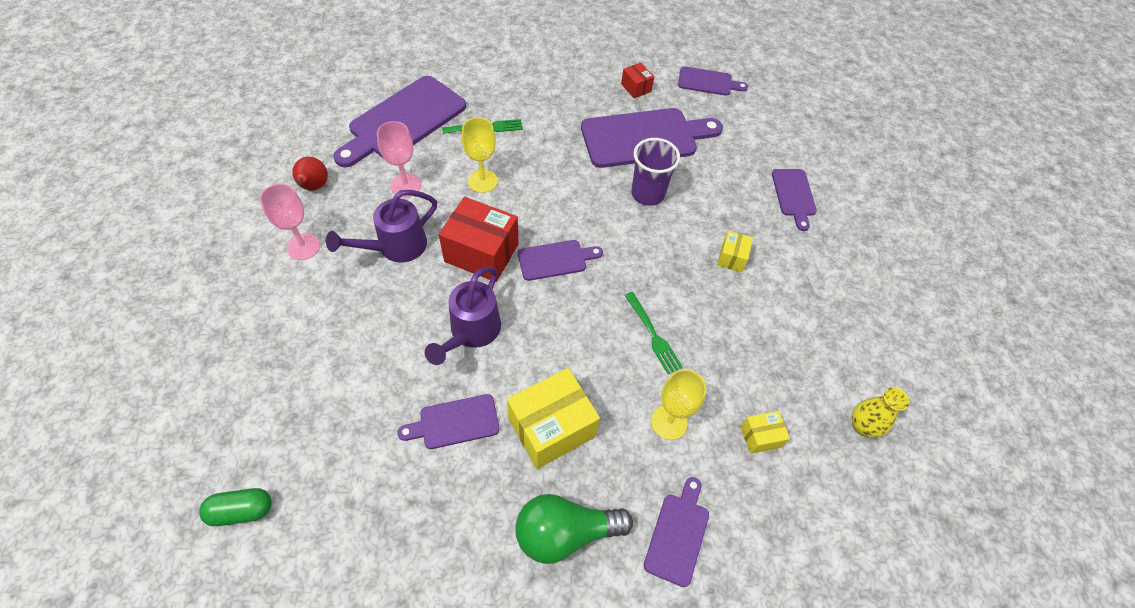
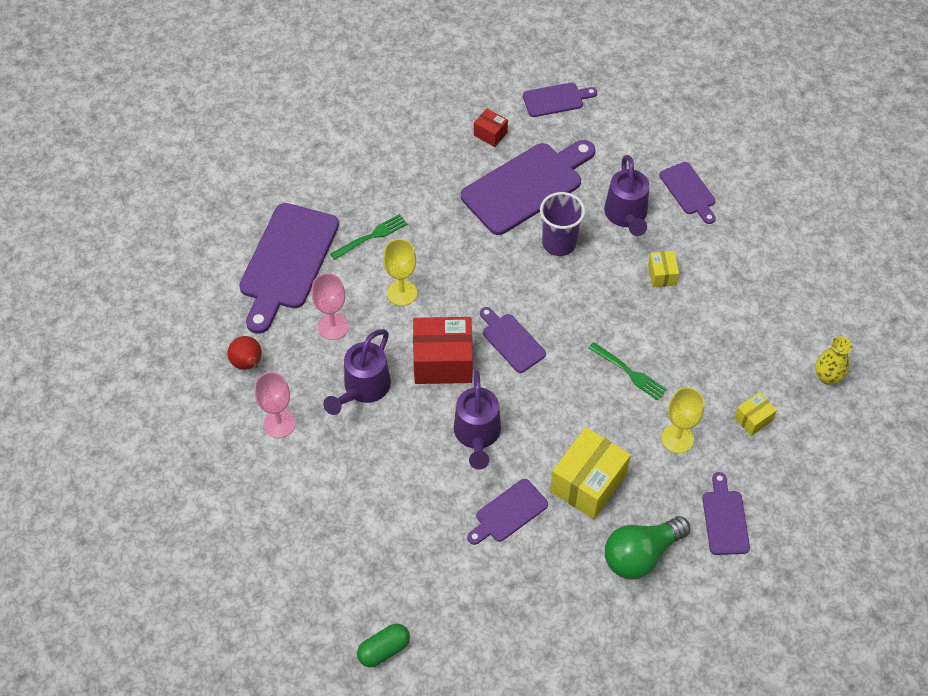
camera: 20 degrees left, 0 degrees up
(555, 260) = (511, 341): purple cutting board -> purple cutting board turned 90 degrees counterclockwise
(723, 194) = (626, 216): none -> purple watering can

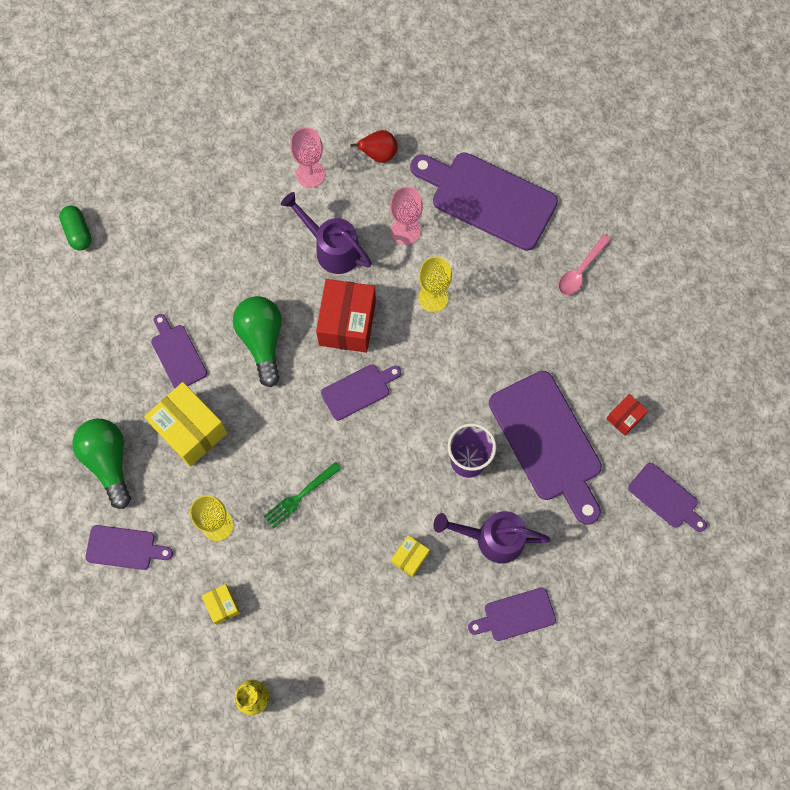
camera: 100 degrees right, 15 degrees up
(352, 180) = (580, 270): none -> pink spoon
(371, 236) = (506, 279): green fork -> none
(477, 435) = (262, 341): purple watering can -> green light bulb
(556, 99) = (665, 498): purple cutting board -> purple cutting board turned 45 degrees counterclockwise
(662, 275) = (410, 557): yellow box -> yellow box turned 60 degrees counterclockwise

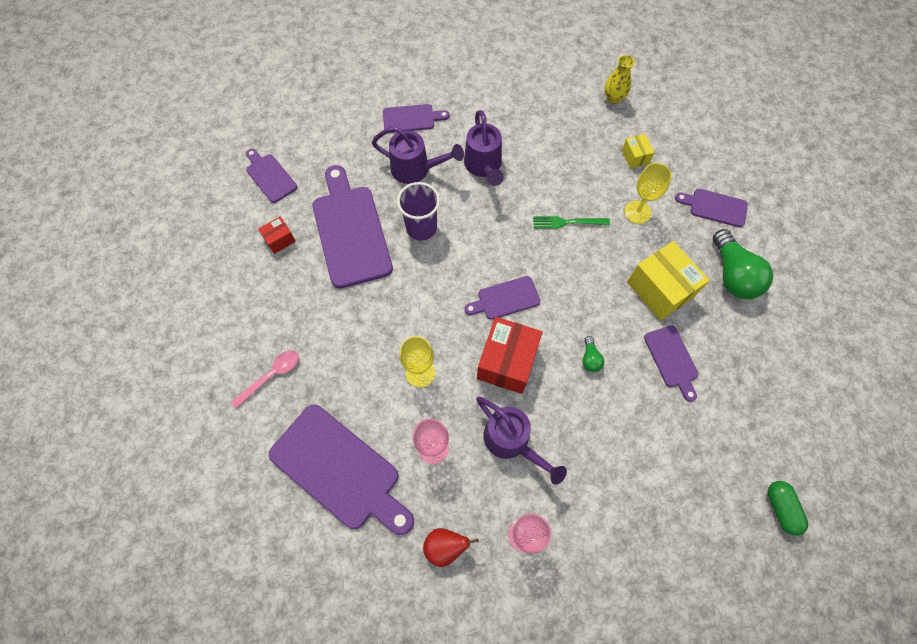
camera: 170 degrees left, 5 degrees down
(262, 341) = (590, 359): green light bulb -> green light bulb, size x0.46
(300, 496) = (567, 222): green fork -> green fork turned 150 degrees counterclockwise
(410, 557) = (484, 166): yellow box -> purple watering can

